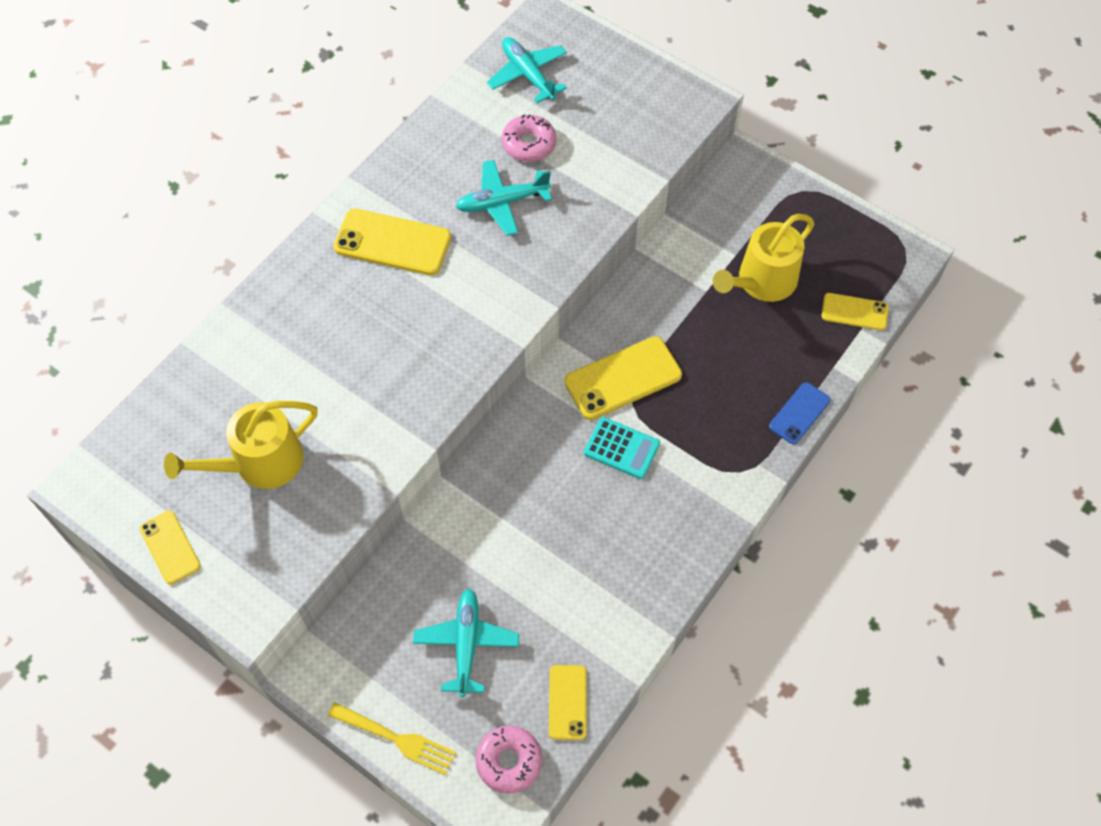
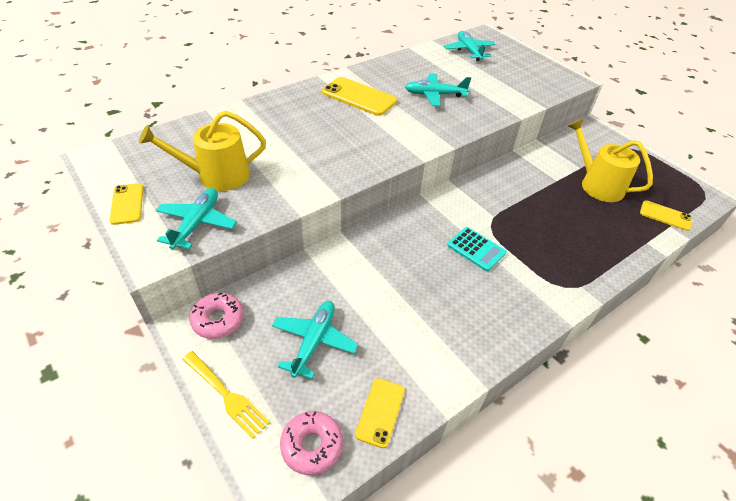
camera: 15 degrees right, 15 degrees down
(274, 548) = (197, 223): none -> turquoise plane
(529, 144) = (460, 76): pink donut -> pink donut (218, 320)
(623, 378) = (487, 211): yellow phone -> none
(762, 281) = (597, 184): yellow watering can -> yellow watering can turned 75 degrees clockwise
(799, 413) = (618, 263): blue phone -> none

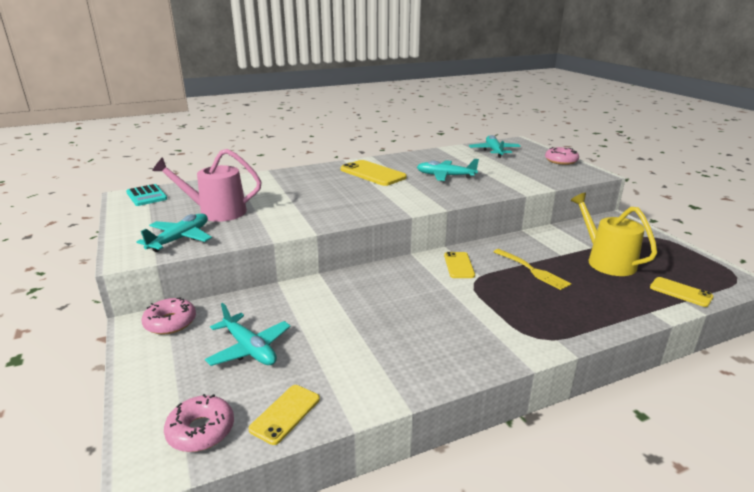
camera: 15 degrees right, 20 degrees down
(127, 204) = (131, 223): yellow phone -> yellow phone (459, 265)
(217, 175) = (217, 212): yellow watering can -> pink watering can
(226, 395) = (144, 378): yellow fork -> yellow fork (532, 270)
(314, 341) = (249, 349): turquoise plane -> turquoise plane turned 105 degrees clockwise
(476, 249) = (450, 298): turquoise calculator -> turquoise calculator (147, 196)
(537, 62) = (561, 161): none -> pink donut

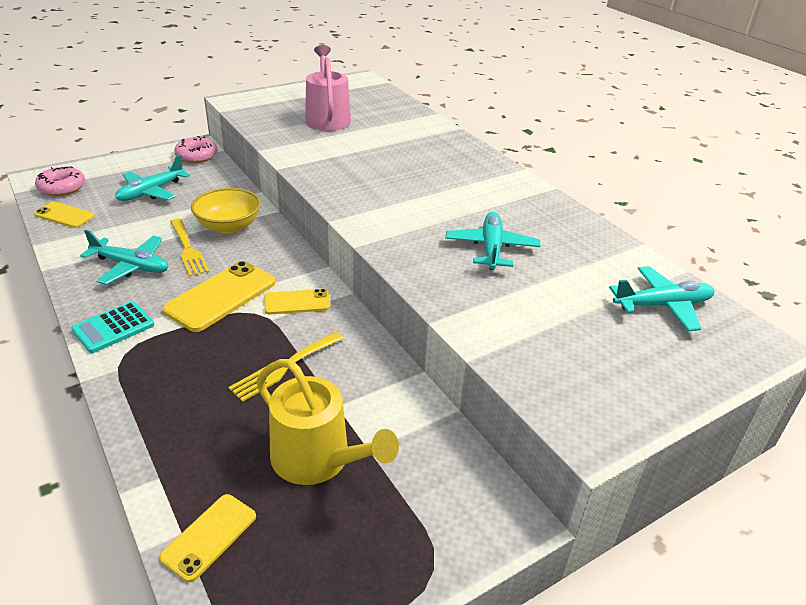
camera: 80 degrees right, 10 degrees up
(147, 196) = (362, 86): turquoise calculator -> turquoise calculator (113, 328)
(180, 239) = (265, 112): turquoise plane -> turquoise plane (131, 266)
(341, 296) = (228, 226): none -> yellow bowl
(372, 173) = (476, 191): yellow phone -> yellow phone (221, 296)
(379, 316) = (188, 249): none -> yellow fork
(561, 161) = (654, 393): pink donut -> none
(607, 261) = (317, 459): yellow watering can -> yellow watering can turned 75 degrees clockwise

